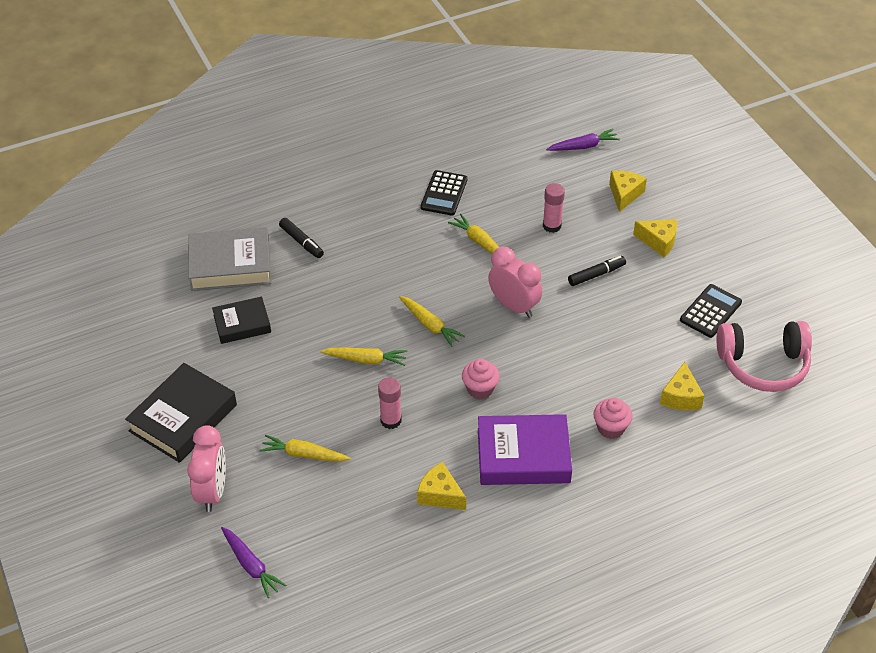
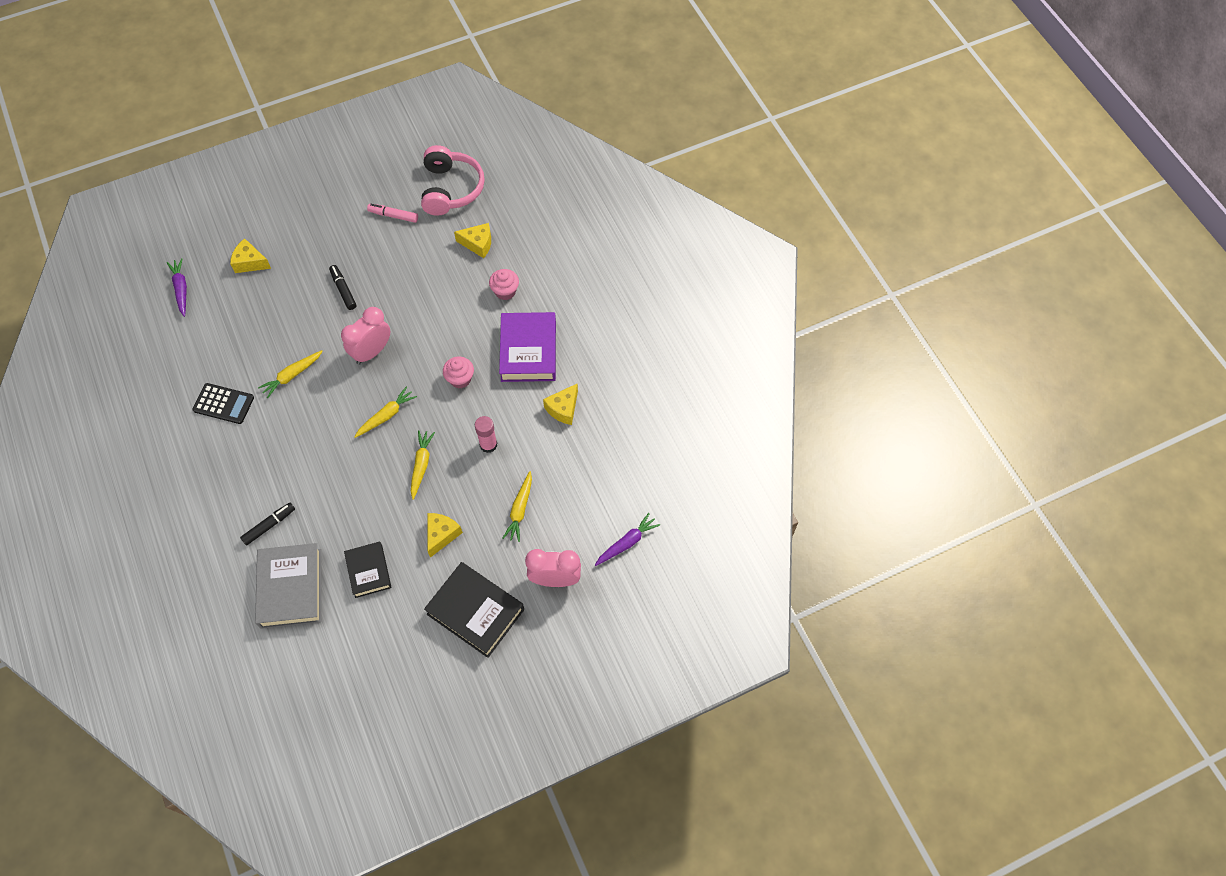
camera: 90 degrees left, 15 degrees up
(551, 226) = (280, 319): pink glue stick -> none
(658, 241) = (311, 243): yellow cheese -> yellow cheese (441, 535)
(710, 311) = (393, 215): black calculator -> pink marker

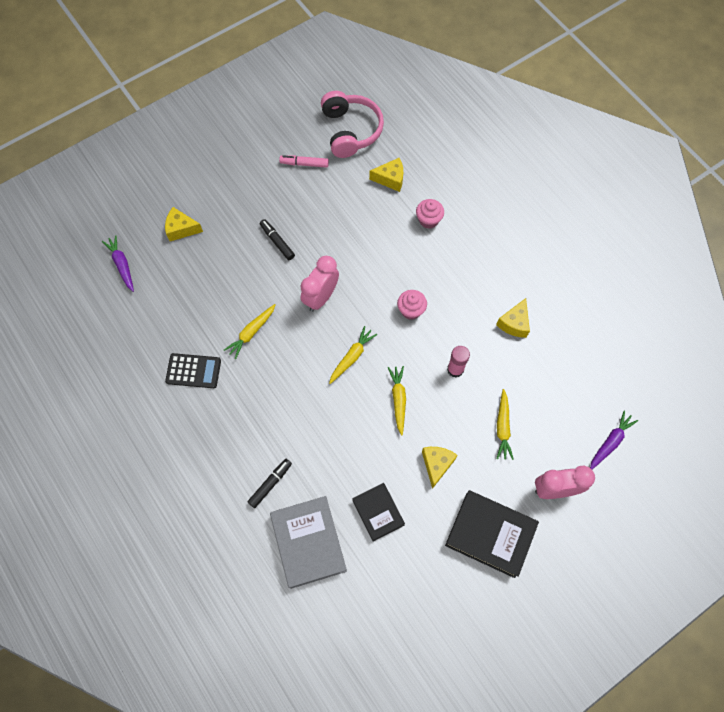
camera: 10 degrees left, 5 degrees up
(528, 351) = (466, 273): purple book -> none

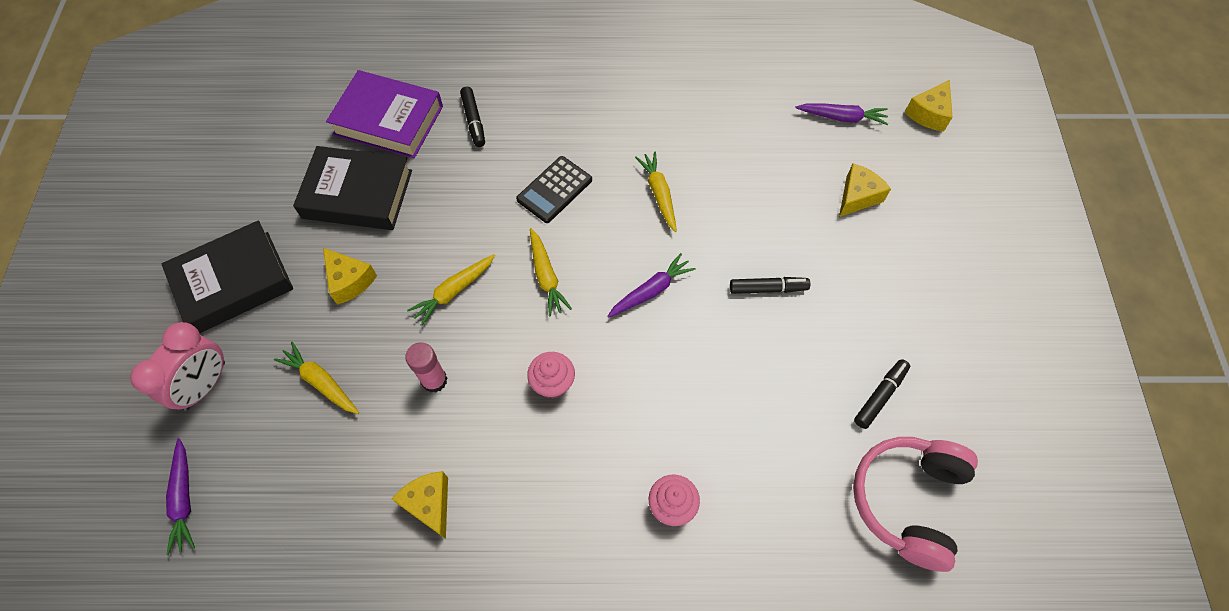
camera: 125 degrees right, 5 degrees down
(193, 371) = (654, 119): black calculator -> black calculator (554, 190)
(304, 164) = (880, 396): pink marker -> black marker
(308, 543) = (388, 120): grey book -> purple book
(321, 297) = (651, 291): pink clock -> purple carrot
(350, 131) = (908, 501): pink headphones -> pink headphones turned 90 degrees clockwise
(378, 512) = (357, 194): black book -> black book, size x1.61
(390, 179) = (780, 500): yellow cheese -> yellow cheese (929, 114)
(398, 400) = (454, 291): yellow carrot -> yellow carrot turned 105 degrees clockwise

